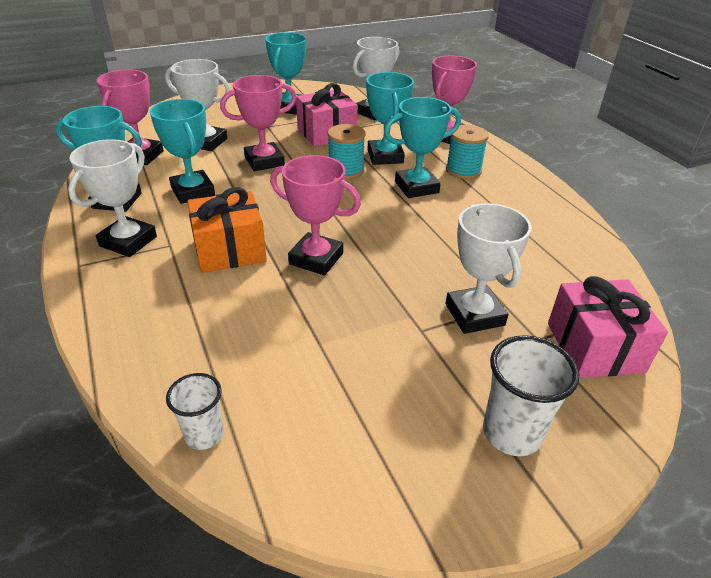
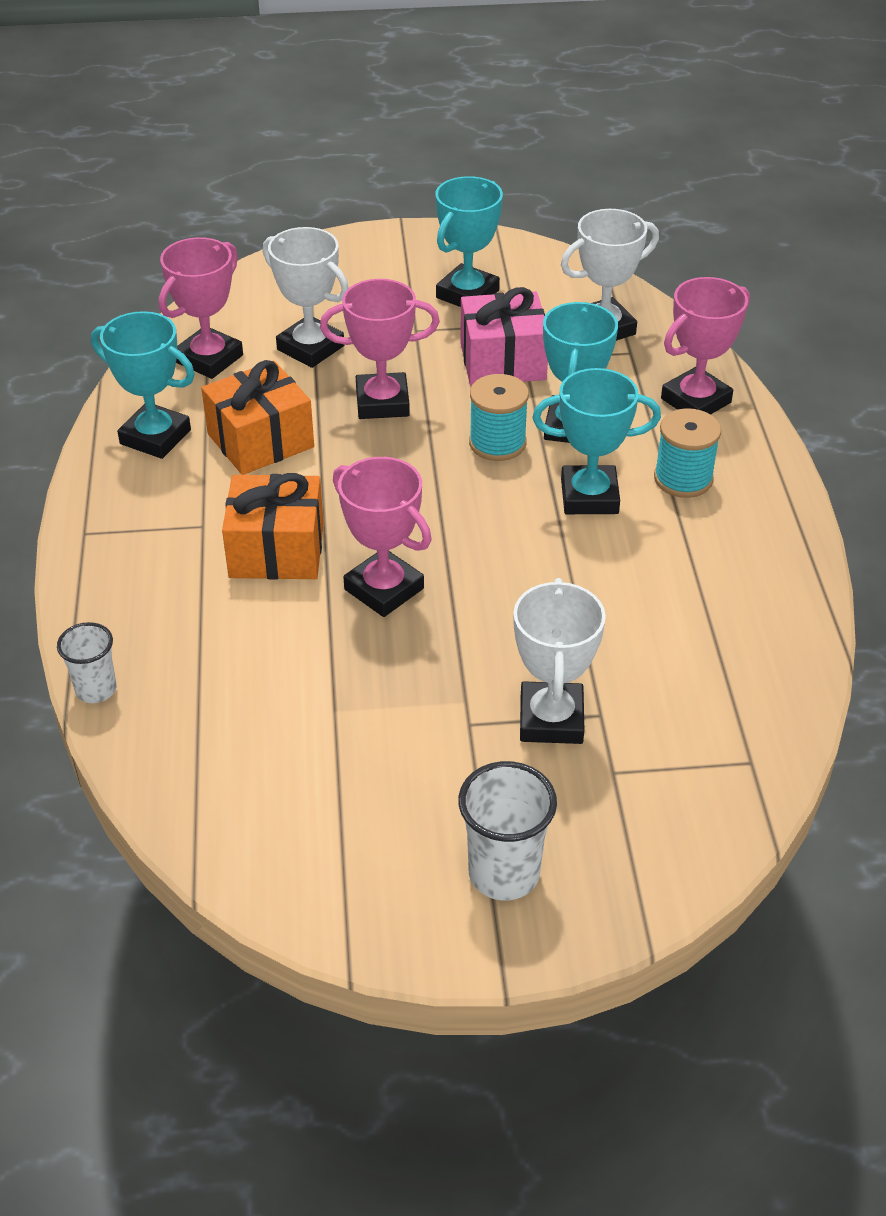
camera: 20 degrees right, 5 degrees up
(128, 241) = (153, 509): white trophy -> none
(193, 191) = (260, 440): turquoise trophy -> orange gift
(204, 435) = (166, 784): white cup -> white cup (96, 690)
(594, 347) = (682, 801): pink gift -> none

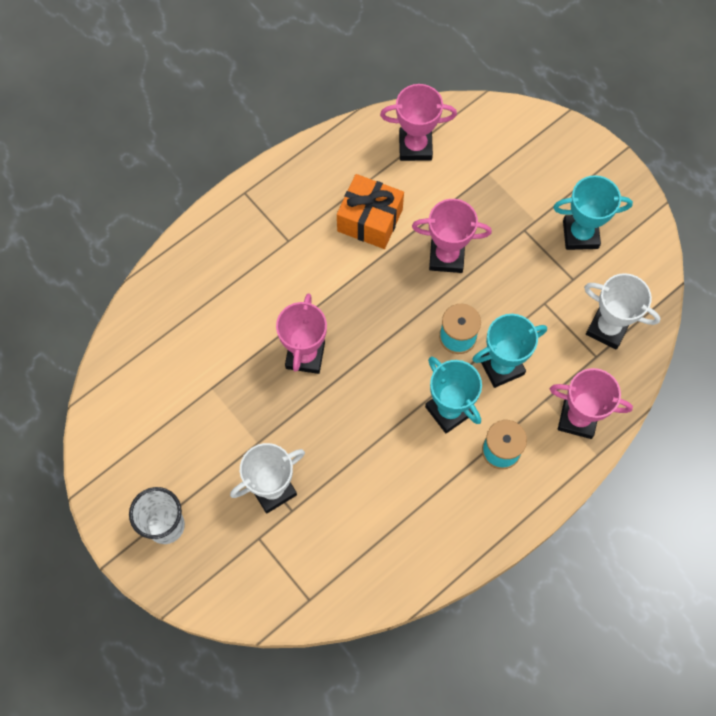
camera: 55 degrees right, 25 degrees up
(96, 690) = (153, 277): white cup -> none
(155, 437) = (335, 169): turquoise trophy -> none
(276, 550) = (296, 287): orange gift -> none
(310, 348) = (464, 188): white trophy -> none
(382, 402) = (446, 257): pink trophy -> pink trophy turned 45 degrees counterclockwise
(503, 361) = (532, 294): pink gift -> none

